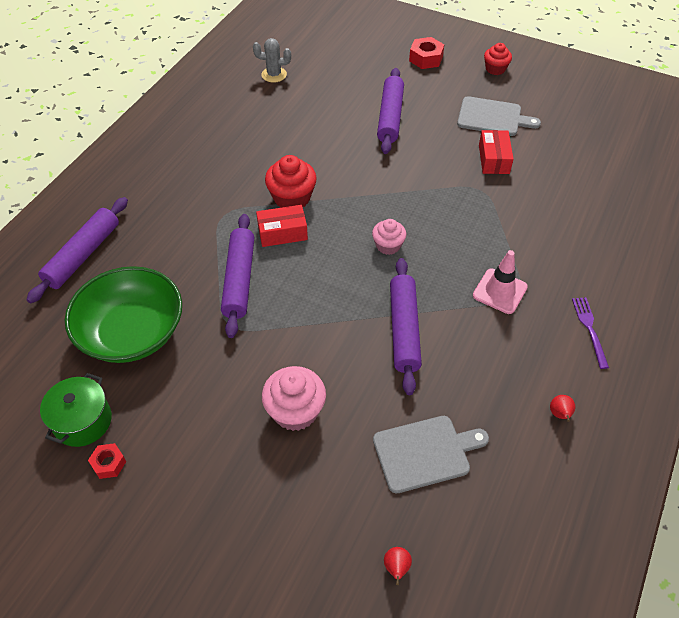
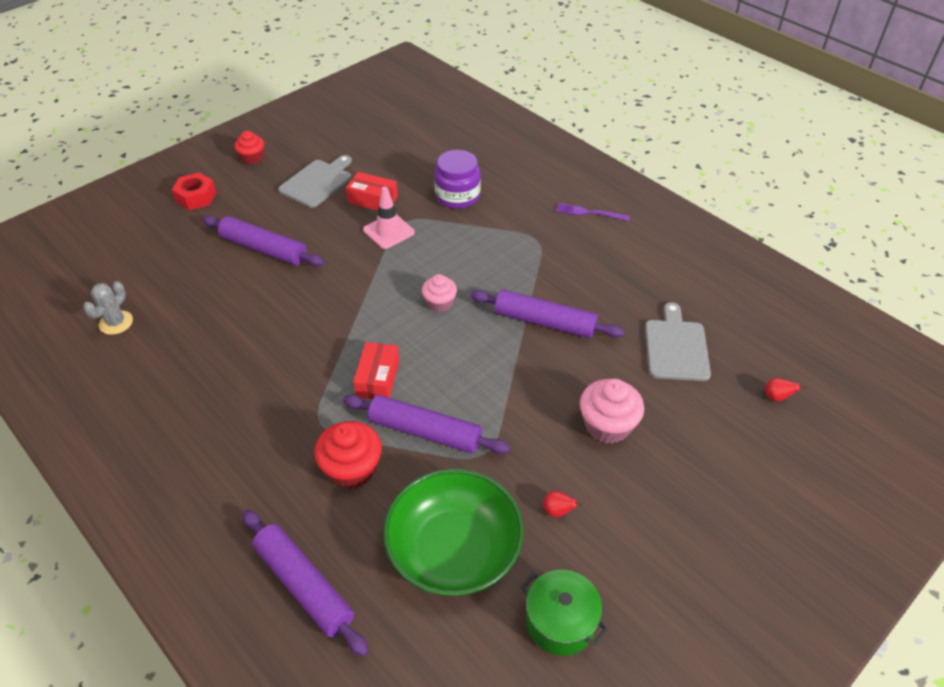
camera: 70 degrees left, 5 degrees down
(109, 463) = (623, 603): red nut -> none
(292, 198) = (331, 358): red cupcake -> red cupcake (352, 469)
(500, 291) = (529, 248): pink traffic cone -> pink traffic cone (388, 231)
(540, 215) = (457, 196): none -> purple jar
(560, 414) = (663, 257): red pear -> red pear (558, 511)

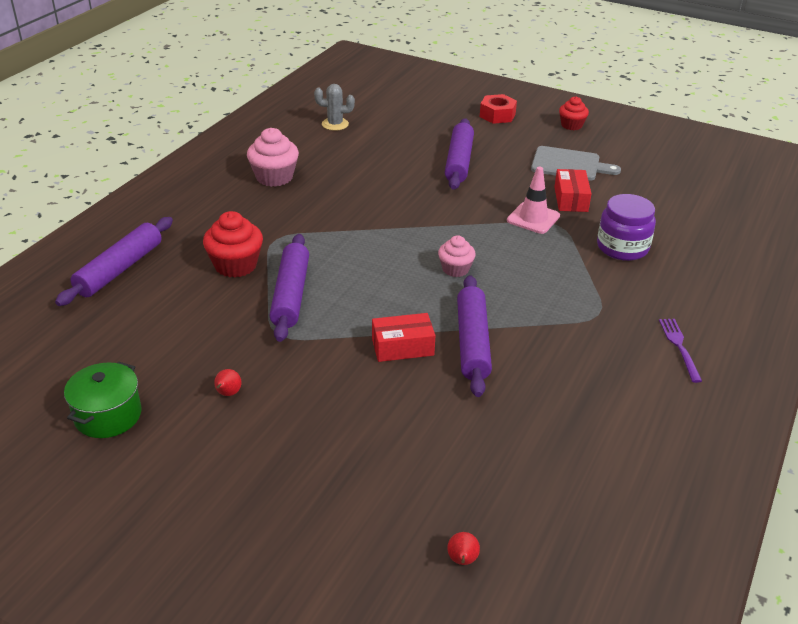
camera: 70 degrees right, 10 degrees down
(378, 379) = (340, 255): red box -> red box (402, 347)
(454, 550) = (169, 337): green bowl -> none
(607, 425) = (349, 412): pink cupcake -> pink cupcake (274, 177)
(676, 347) = (496, 453): grey cutting board -> none

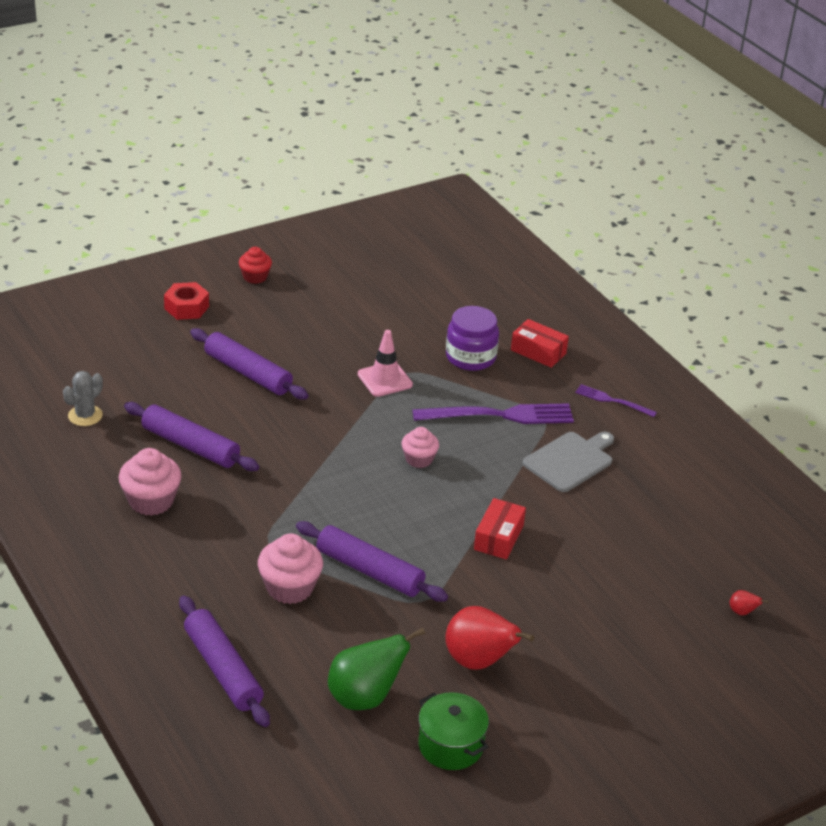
camera: 60 degrees left, 0 degrees up
(136, 346) = (365, 697): none -> green pear
(228, 394) = (479, 661): red pear -> red pear, size x2.39
(235, 265) = (290, 587): red cupcake -> pink cupcake
(472, 342) = (524, 498): purple rolling pin -> purple rolling pin (190, 446)
(568, 290) = (501, 415): none -> purple fork
(569, 164) = (321, 315): grey cutting board -> grey cutting board (570, 460)
(571, 199) = (376, 344): red box -> red box (538, 352)

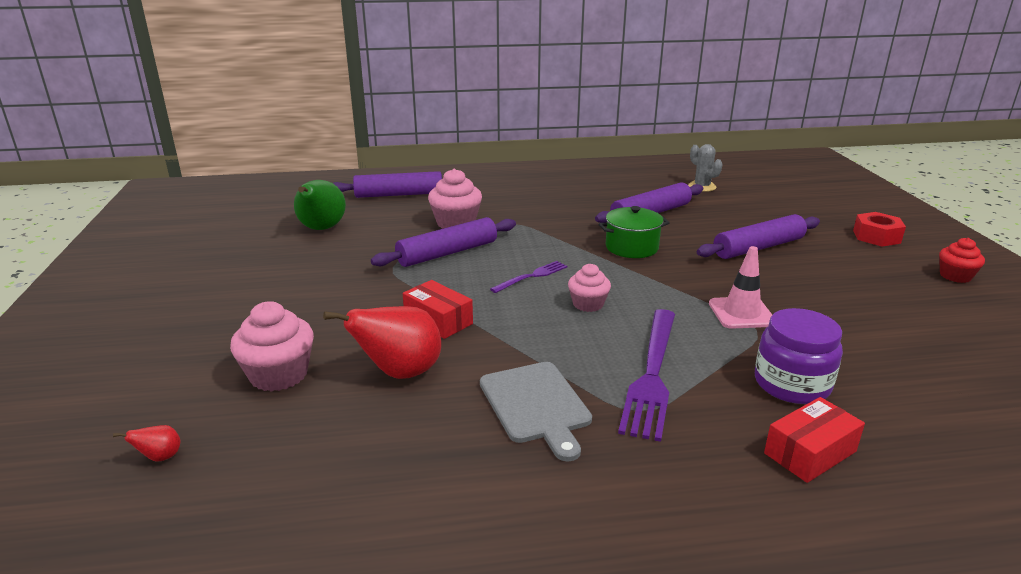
camera: 115 degrees right, 10 degrees down
(151, 501) = (587, 195): pink cupcake -> pink cupcake (279, 374)
(450, 745) = (239, 248): green pot -> green pot (631, 247)
(479, 661) = (300, 275): red pear -> red pear (400, 373)
(611, 400) = (663, 494): purple fork -> purple fork (532, 276)

